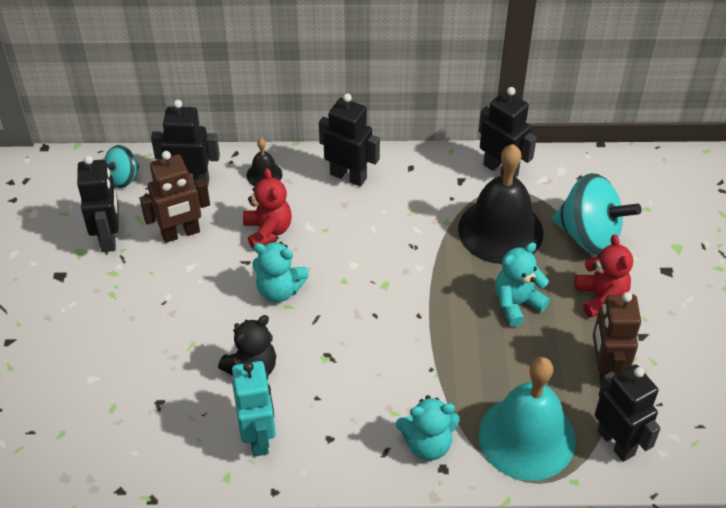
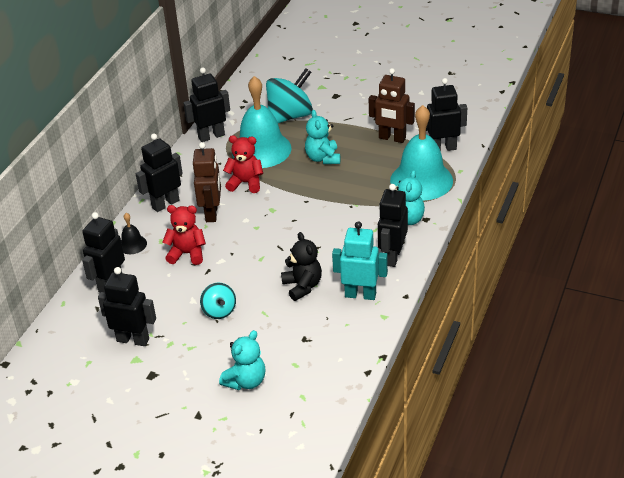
camera: 65 degrees left, 10 degrees down
(123, 178) = (77, 321): turquoise spinning top -> turquoise spinning top (219, 311)
(180, 233) = (157, 299): brown robot -> brown robot (212, 213)
(279, 290) = (244, 259): turquoise teddy bear -> turquoise teddy bear (246, 381)
(346, 451) = (392, 256): none -> black robot
(500, 230) = (261, 149): black bell -> turquoise bell
(600, 297) = (339, 125): red teddy bear -> red teddy bear (246, 183)

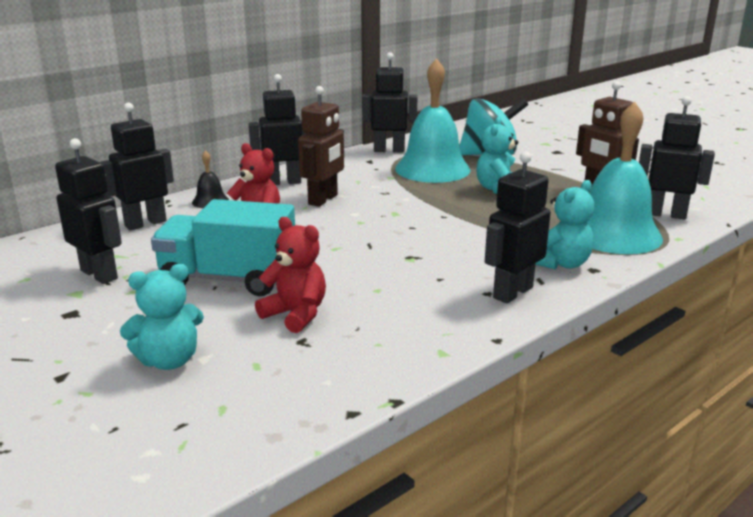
camera: 25 degrees right, 15 degrees down
(219, 311) = (228, 279): turquoise spinning top -> turquoise truck
(246, 183) = (387, 187): red teddy bear -> red teddy bear (295, 314)
(302, 286) = (358, 286): black teddy bear -> none
(360, 294) = (429, 318): turquoise robot -> none

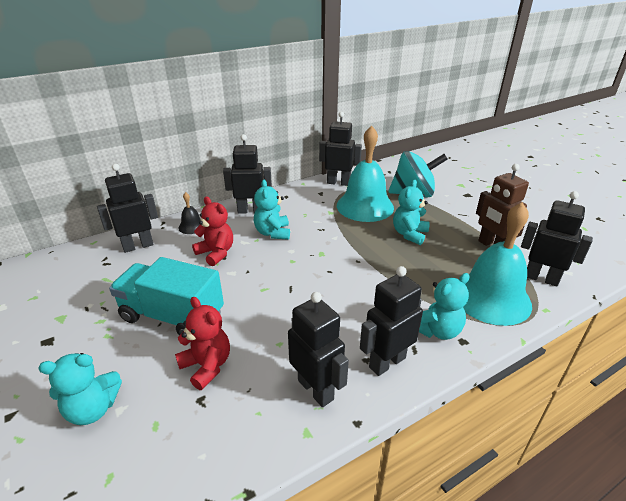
camera: 10 degrees right, 10 degrees up
(99, 274) = (85, 299): black robot -> black robot (316, 389)
(323, 200) = (273, 233): brown robot -> turquoise teddy bear

